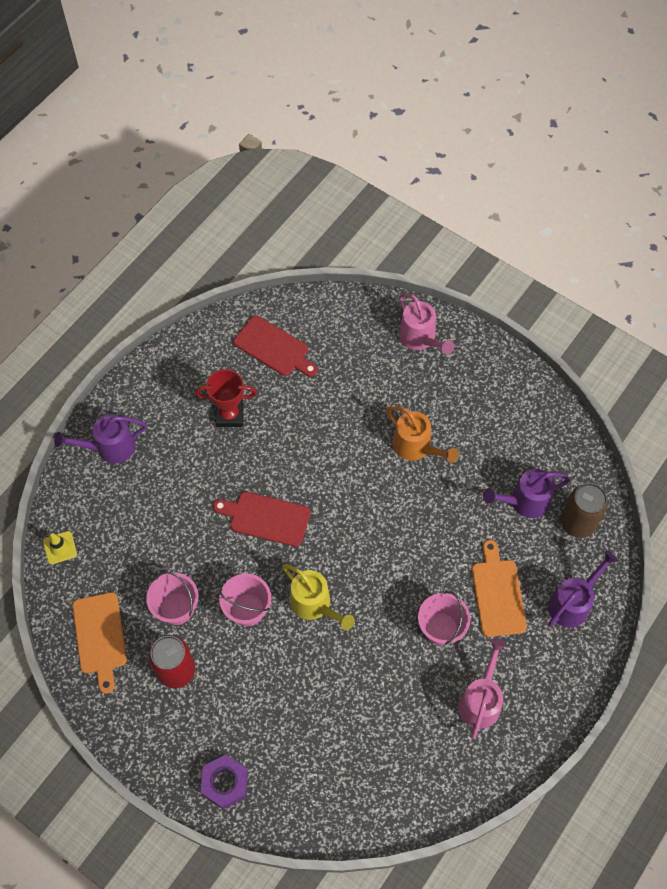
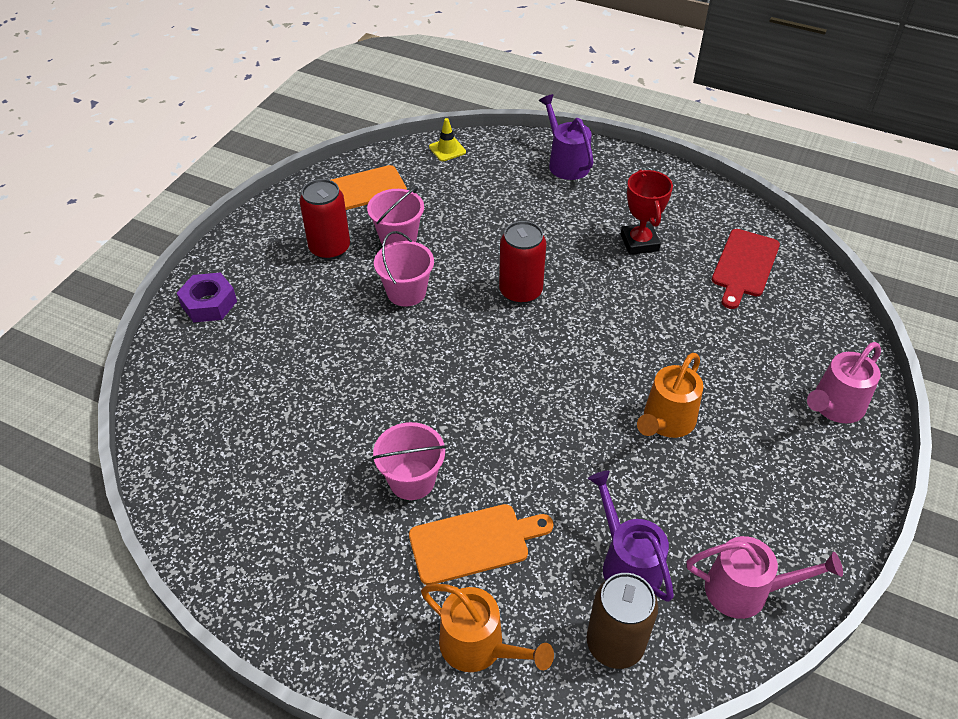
camera: 80 degrees right, 15 degrees down
(266, 518) = (520, 291): red cutting board -> red can
(314, 605) = (422, 348): yellow watering can -> none
(480, 700) = (317, 538): pink watering can -> pink watering can (746, 591)
(572, 603) = (479, 647): purple watering can -> orange watering can

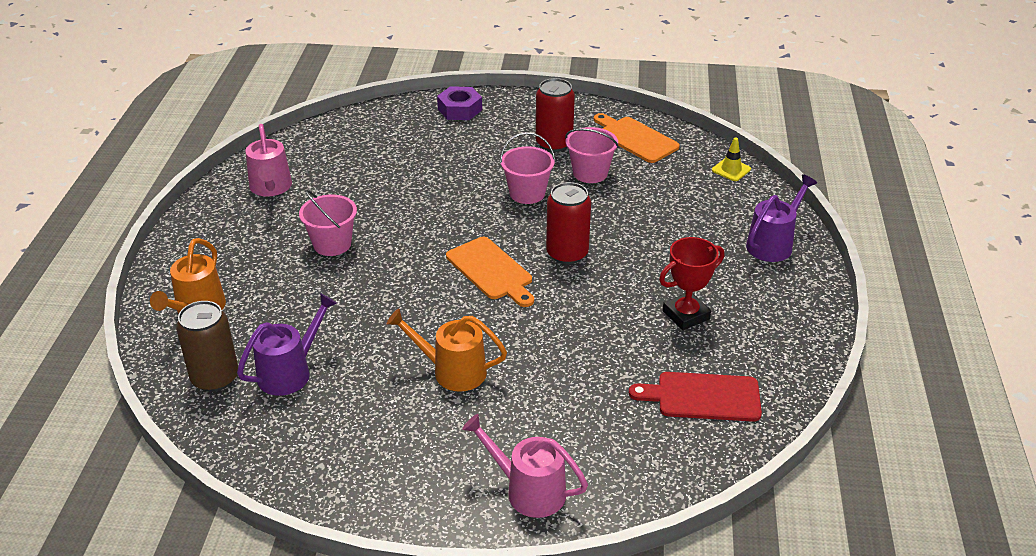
camera: 70 degrees right, 10 degrees down
(474, 543) = (285, 287): orange cutting board -> orange cutting board (491, 271)
(746, 591) = (283, 448): pink watering can -> pink watering can (271, 188)

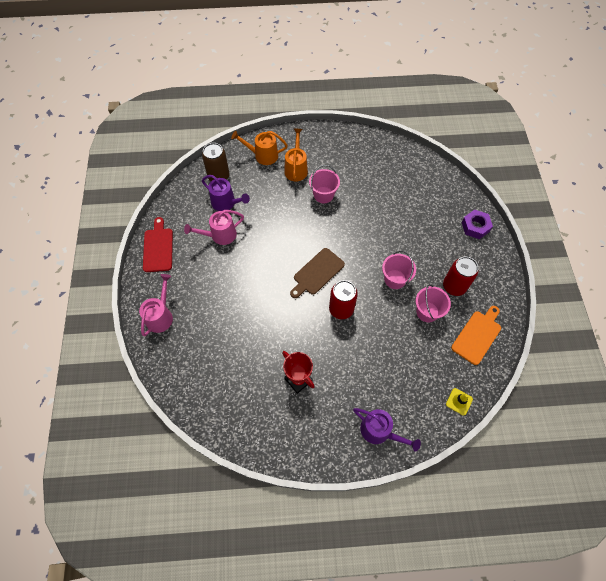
camera: 80 degrees right, 25 degrees up
(271, 188) = (365, 155): pink watering can -> pink watering can (220, 235)
(452, 371) = (235, 269): orange watering can -> orange watering can (296, 168)
(491, 271) = (317, 273): orange cutting board -> brown cutting board
(703, 397) = (232, 393): red cutting board -> red cutting board (158, 248)

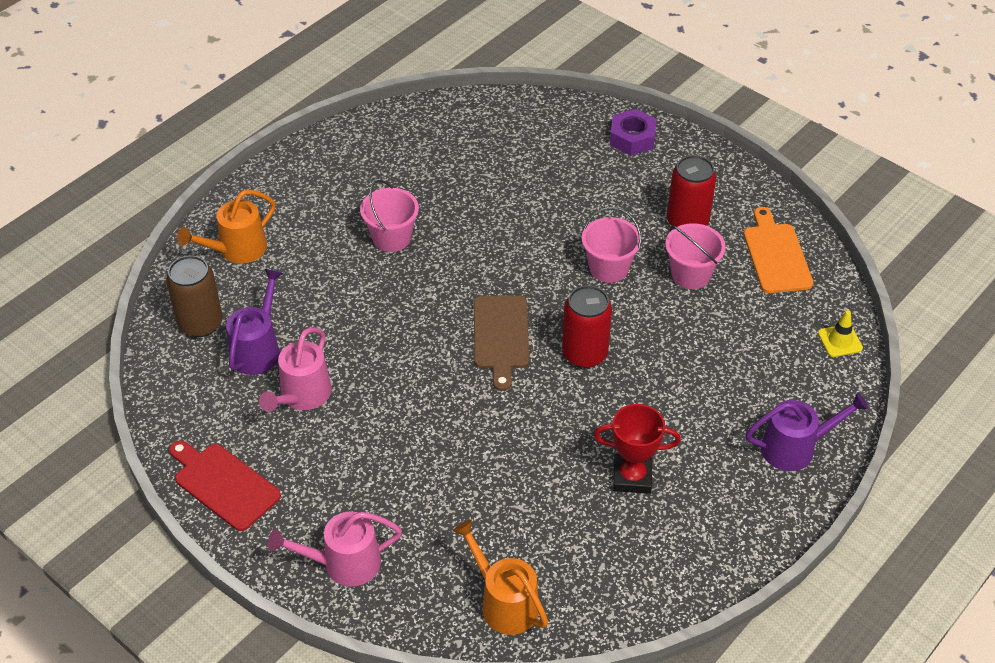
camera: 45 degrees left, 15 degrees down
(161, 315) = (343, 564): pink watering can -> pink watering can turned 75 degrees counterclockwise
(226, 203) = (258, 349): purple watering can -> purple watering can turned 60 degrees counterclockwise
(296, 168) = (310, 232): orange watering can -> orange watering can (504, 602)

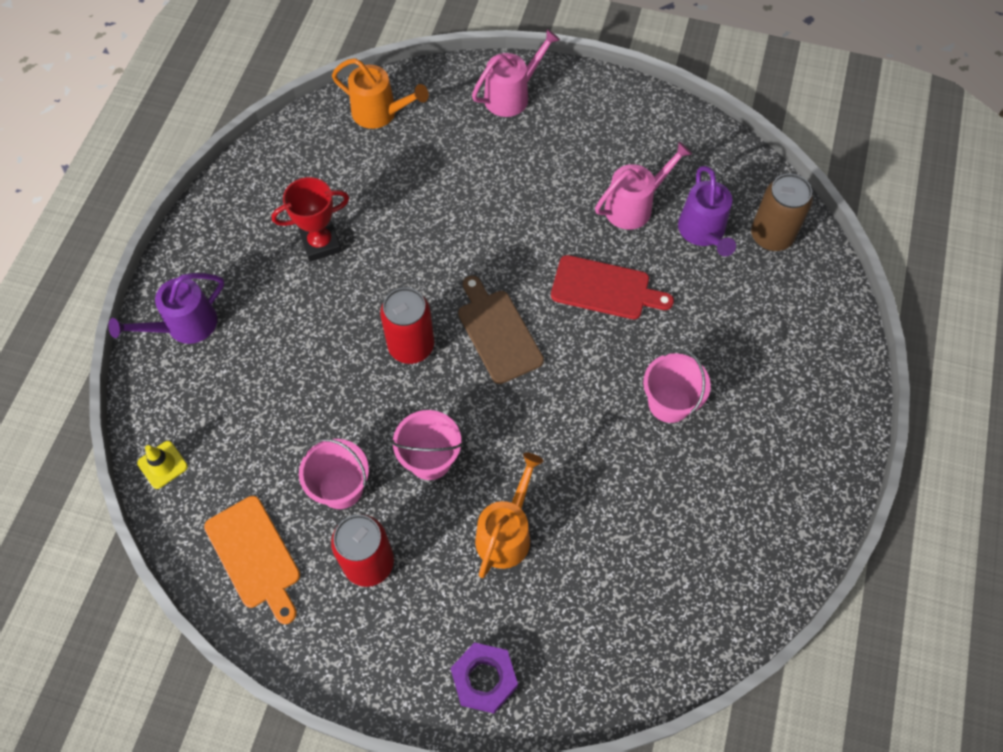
camera: 155 degrees right, 15 degrees up
(224, 484) = (640, 115): red cutting board -> red cutting board (605, 288)
(237, 250) = (804, 324): orange watering can -> orange watering can (506, 533)
(302, 396) = (634, 206): pink watering can -> pink watering can turned 60 degrees clockwise

